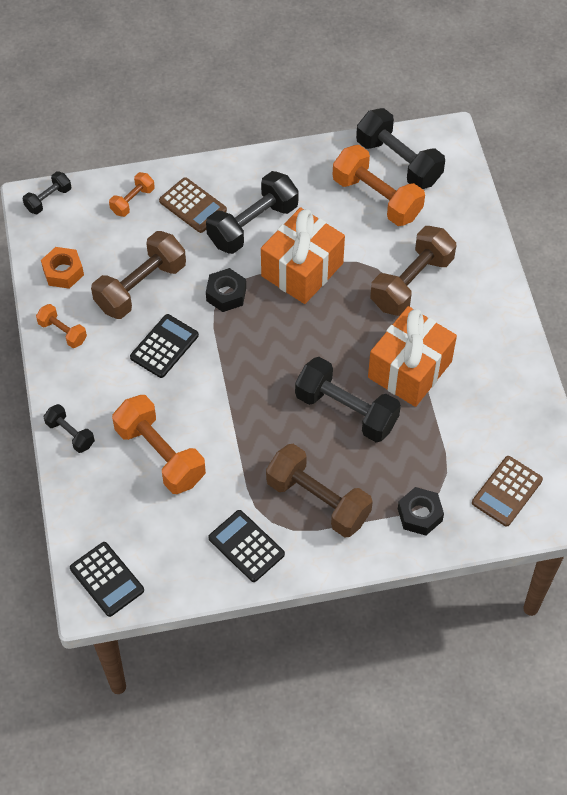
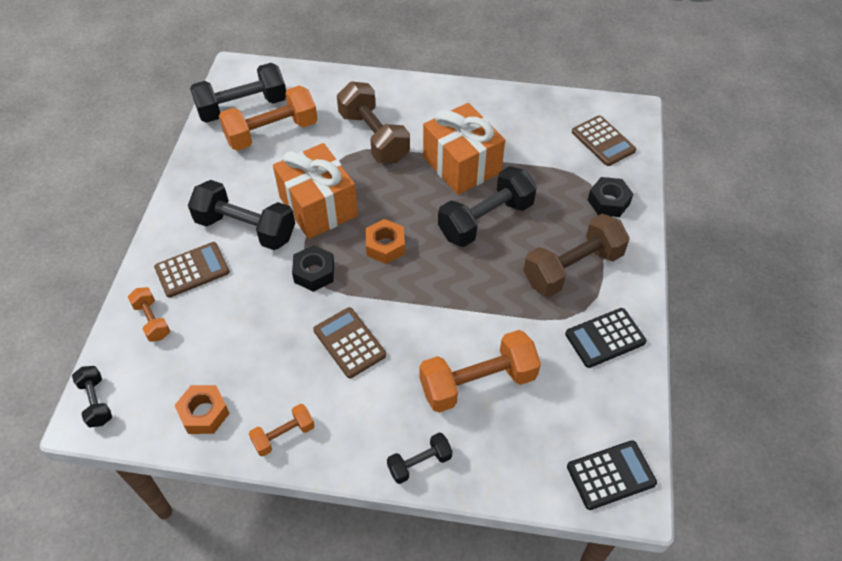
camera: 70 degrees left, 5 degrees down
(140, 287) = (265, 343): brown dumbbell -> none
(164, 346) = (349, 342): black calculator -> brown calculator
(253, 225) = (246, 228): black dumbbell -> black dumbbell turned 45 degrees counterclockwise
(279, 338) = (385, 246): none -> orange nut

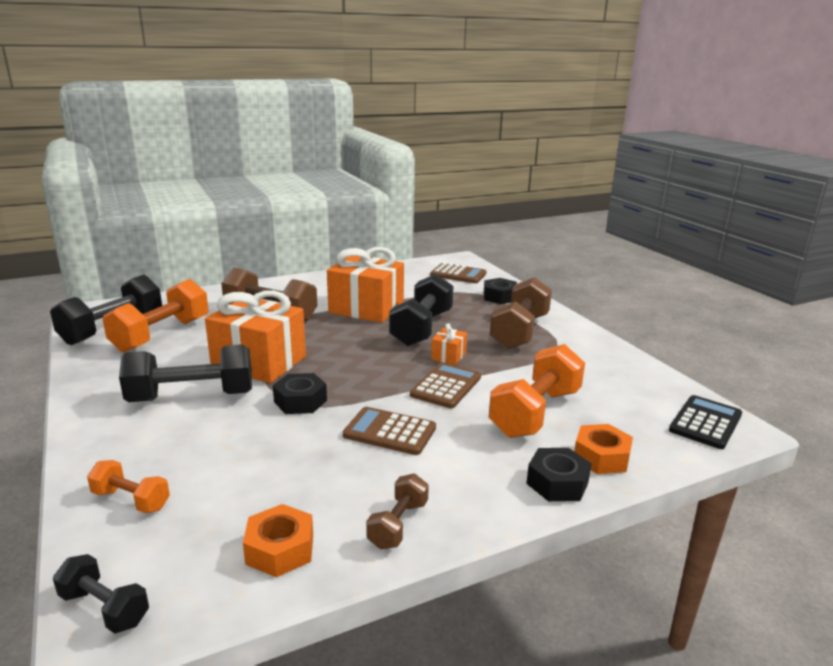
camera: 35 degrees left, 30 degrees down
(192, 270) = (152, 444): brown calculator -> brown calculator (446, 386)
(284, 435) = (398, 525): orange dumbbell -> brown dumbbell
(385, 246) = (352, 365): orange nut -> orange nut (601, 457)
(419, 463) = (557, 483): black dumbbell -> black nut
(474, 272) = (448, 356): none -> orange gift
(605, 338) = (591, 356): black calculator -> none

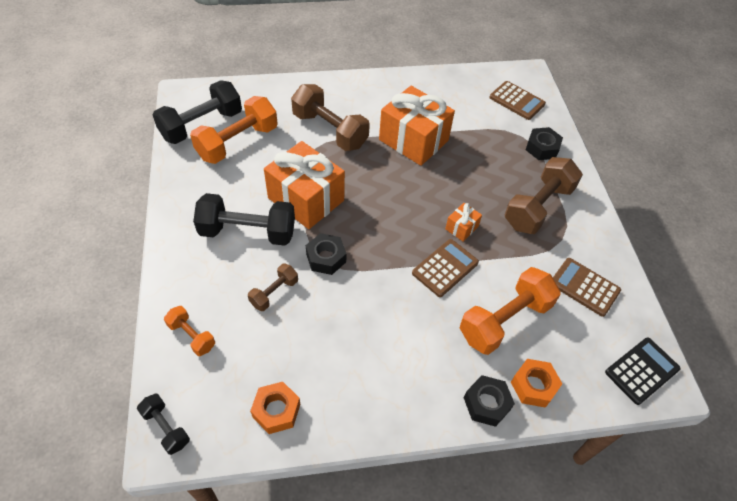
camera: 15 degrees right, 30 degrees up
(389, 432) = (382, 312): brown calculator -> brown calculator (584, 287)
(398, 525) = (358, 411): brown dumbbell -> brown dumbbell (274, 293)
(422, 328) = (452, 182): black dumbbell -> none

